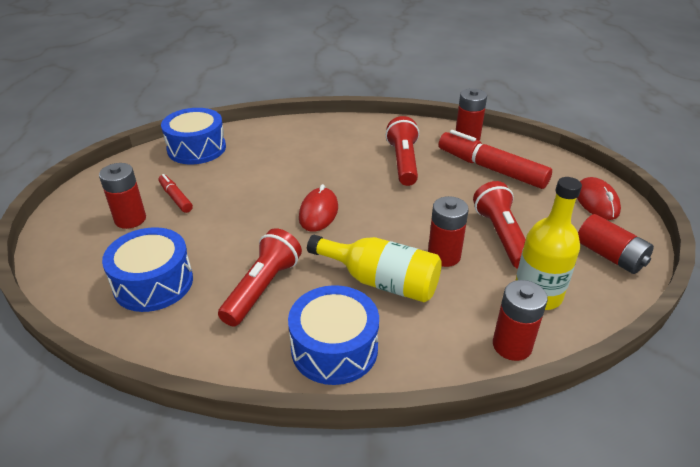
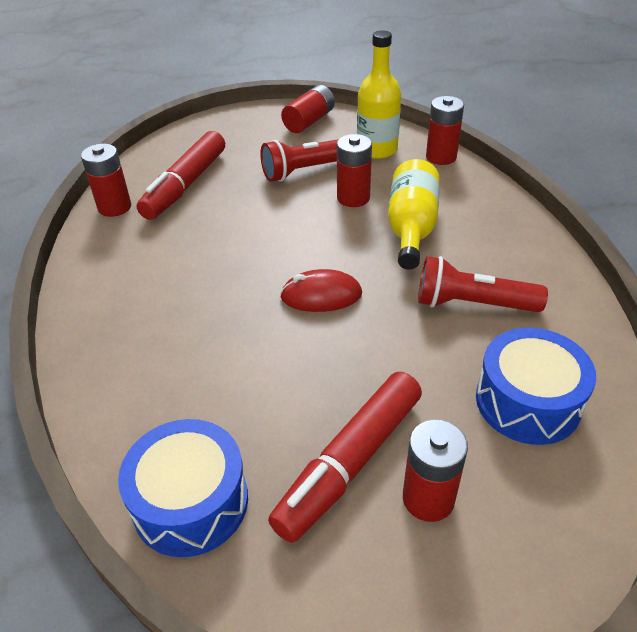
camera: 105 degrees left, 5 degrees up
(176, 198) = (350, 462): red marker -> red marker, size x1.98
(334, 348) = (510, 238): blue drum -> none
(403, 162) = (185, 248): red flashlight -> none
(596, 202) = (230, 127): red mouse -> none

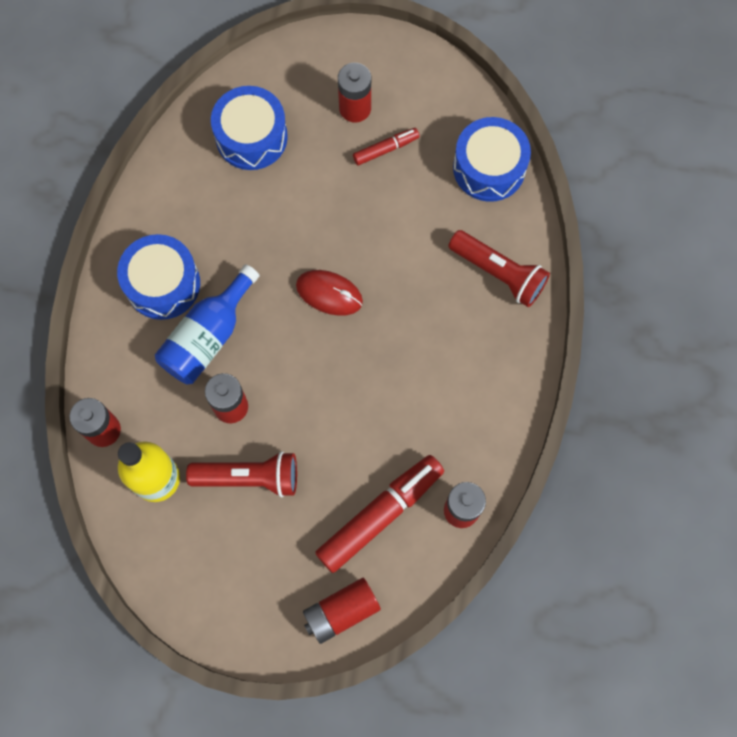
camera: 155 degrees left, 30 degrees up
(309, 121) = (192, 580): red battery -> red battery (341, 612)
(350, 462) = (385, 149): red marker -> red marker, size x0.50
(411, 228) = (208, 336): yellow bottle -> blue bottle
(472, 304) = (223, 230): red flashlight -> red flashlight (498, 273)
(486, 245) = (163, 284): none -> blue drum

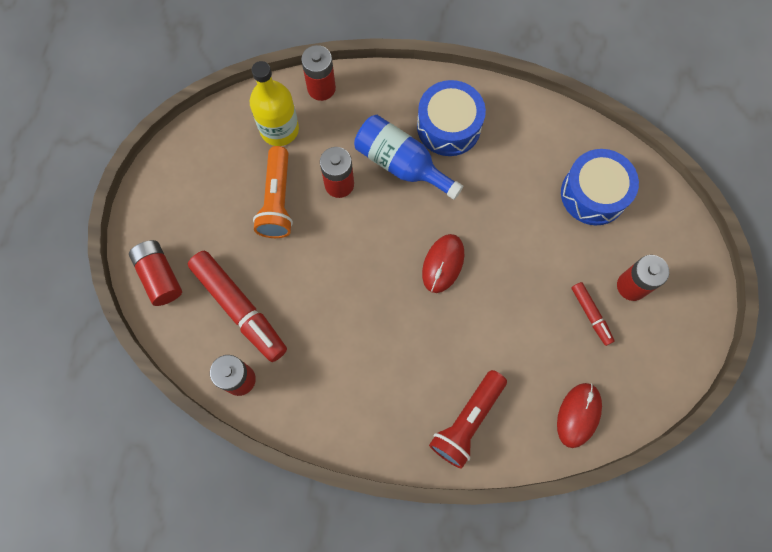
camera: 90 degrees right, 0 degrees up
(249, 478) = (277, 200): red flashlight -> orange flashlight
(489, 168) = (578, 415): blue drum -> red mouse

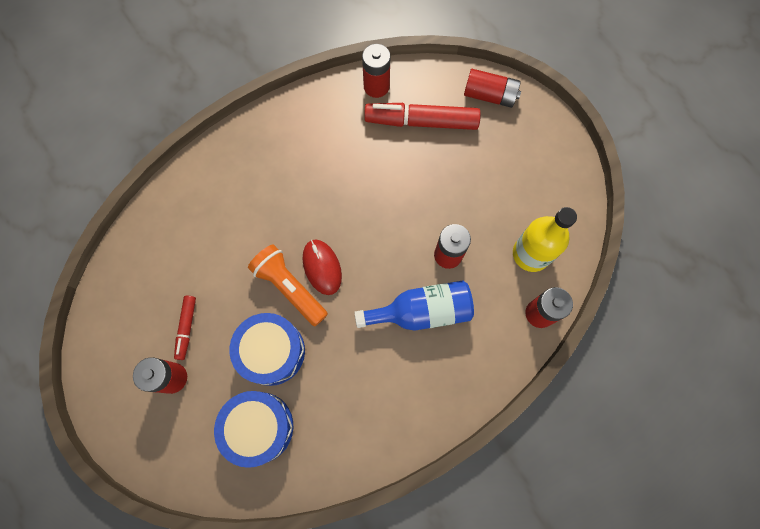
camera: 135 degrees right, 0 degrees up
(277, 200) = (475, 205): orange flashlight -> orange flashlight (290, 287)
(448, 126) = (418, 376): blue drum -> blue drum (271, 351)
(467, 421) = (214, 185): red flashlight -> none
(578, 415) = (143, 252): red mouse -> none
(590, 314) = (187, 328): red marker -> red marker turned 105 degrees counterclockwise

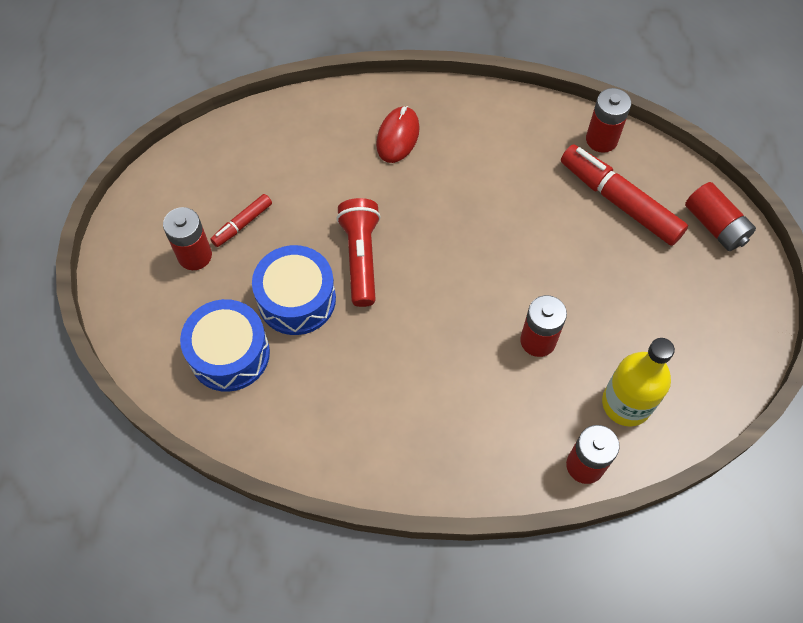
camera: 40 degrees right, 10 degrees down
(290, 287) = (361, 257): orange flashlight -> red flashlight
(322, 267) = (406, 262): red mouse -> red mouse (398, 137)
(421, 311) = (465, 371): blue bottle -> none

